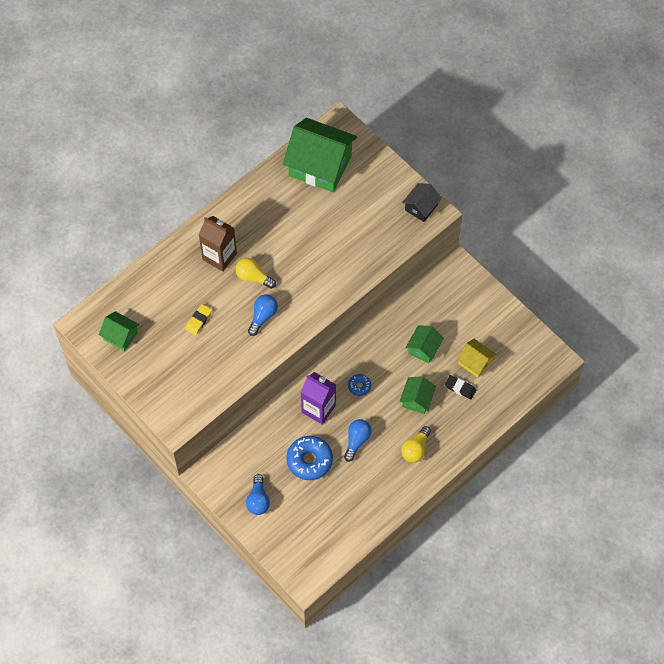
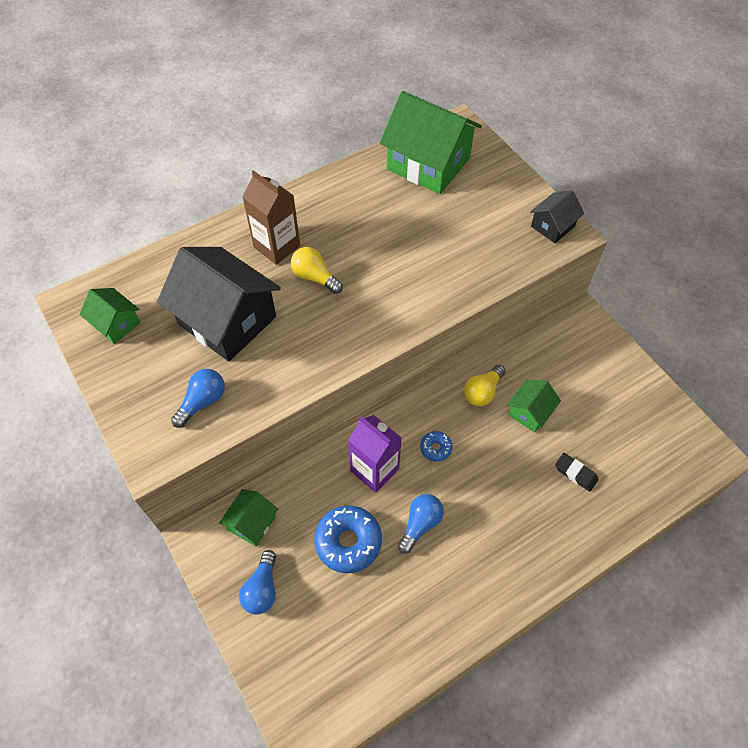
camera: 10 degrees right, 5 degrees down
(198, 320) = (227, 320): yellow eraser -> black house
(263, 316) = (316, 328): blue light bulb -> blue light bulb (202, 402)
(415, 449) = (503, 551): yellow light bulb -> yellow light bulb (482, 392)
(417, 399) = (513, 479): green house -> green house (252, 523)
(475, 362) = (599, 441): yellow house -> none

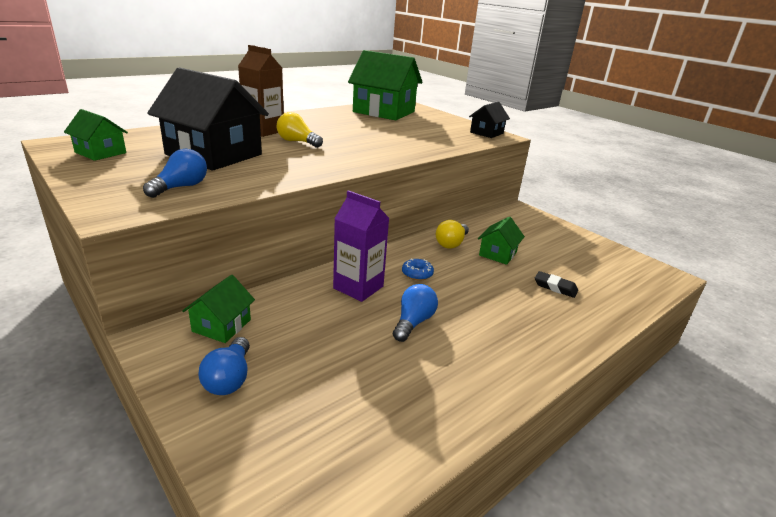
camera: 10 degrees left, 30 degrees down
(348, 542) = (335, 337): blue donut -> none

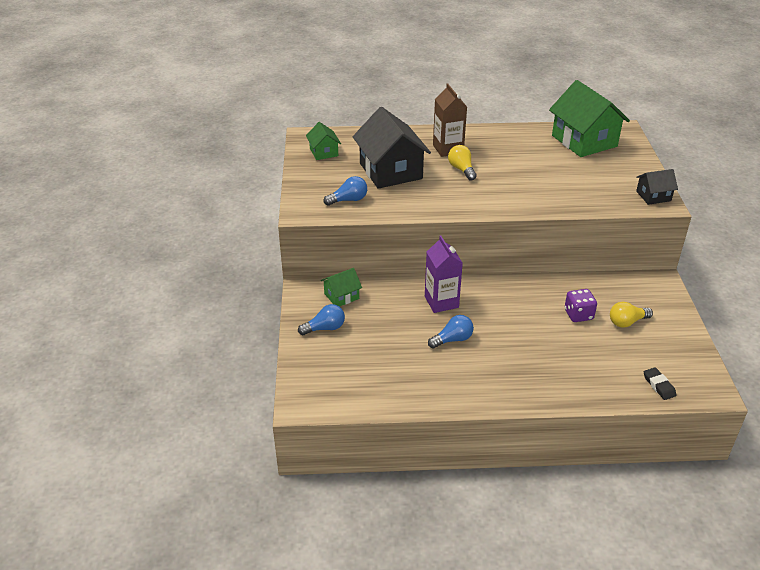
camera: 40 degrees right, 10 degrees up
(229, 378) = (325, 328): blue light bulb -> blue light bulb turned 150 degrees counterclockwise
(417, 274) = (493, 307): blue donut -> none
(451, 243) = (550, 292): yellow light bulb -> yellow light bulb (627, 322)
(497, 254) = (578, 315): green house -> purple dice
(555, 287) = (589, 358): black eraser -> black eraser (659, 385)

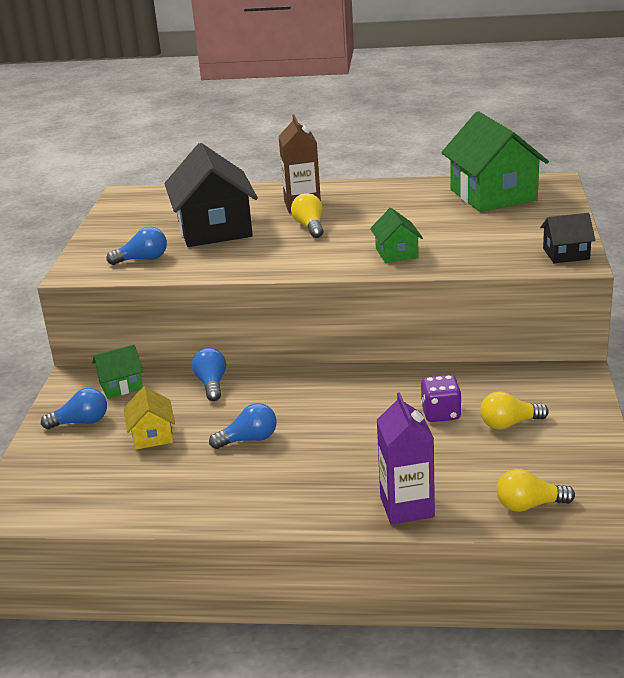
camera: 10 degrees right, 10 degrees down
(324, 152) = (138, 210): green house -> green house (396, 253)
(382, 338) = (152, 435): none -> yellow house
(408, 293) = (211, 384): none -> blue light bulb
(441, 302) = (252, 394): purple carton -> purple carton (407, 507)
(659, 385) = (529, 505): black eraser -> yellow light bulb

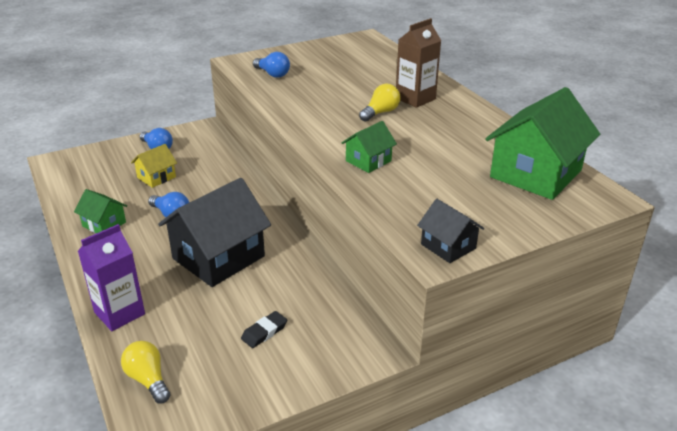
camera: 55 degrees right, 5 degrees up
(121, 385) = (207, 145): green house -> green house (104, 224)
(211, 384) = (230, 176): blue light bulb -> none
(214, 229) = (341, 81): black house -> black house (218, 257)
(441, 413) = (257, 289): purple dice -> none
(509, 424) = (264, 332): yellow light bulb -> black eraser

